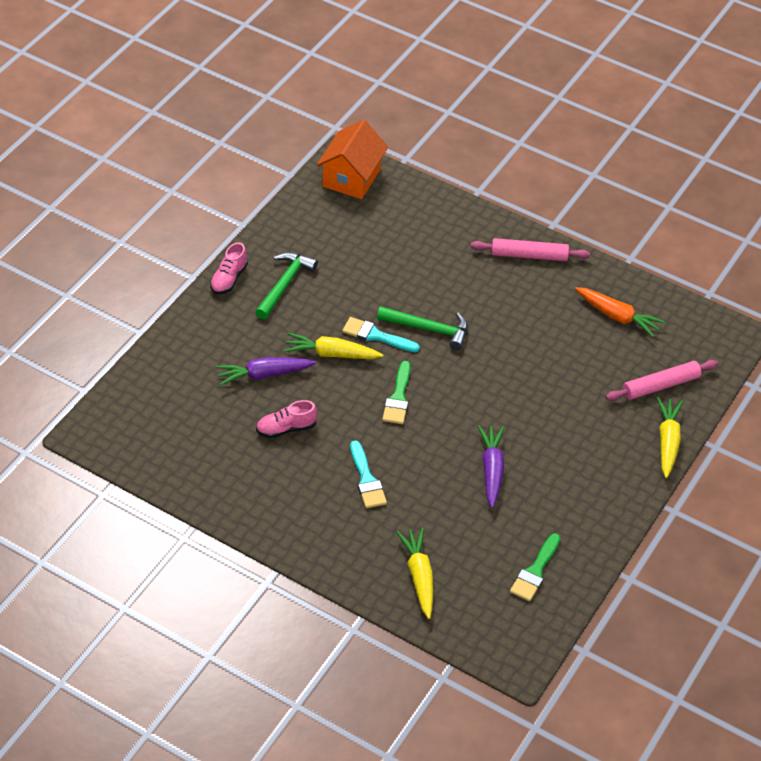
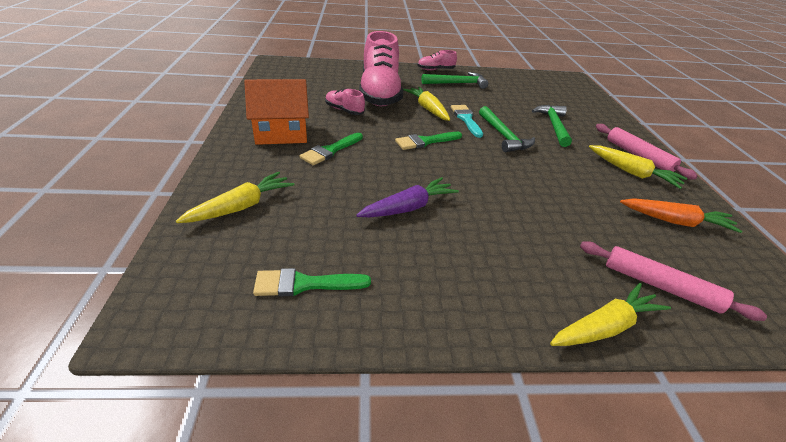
camera: 55 degrees right, 10 degrees down
(263, 375) = (380, 94): purple carrot -> pink shoe
(351, 177) = (565, 82): orange house -> orange house (281, 133)
(366, 479) = (330, 150): turquoise brush -> green brush
(437, 273) = (554, 126): none -> green hammer
(548, 284) = (632, 173): none -> yellow carrot
(617, 316) = (675, 221): orange carrot -> orange carrot turned 75 degrees counterclockwise

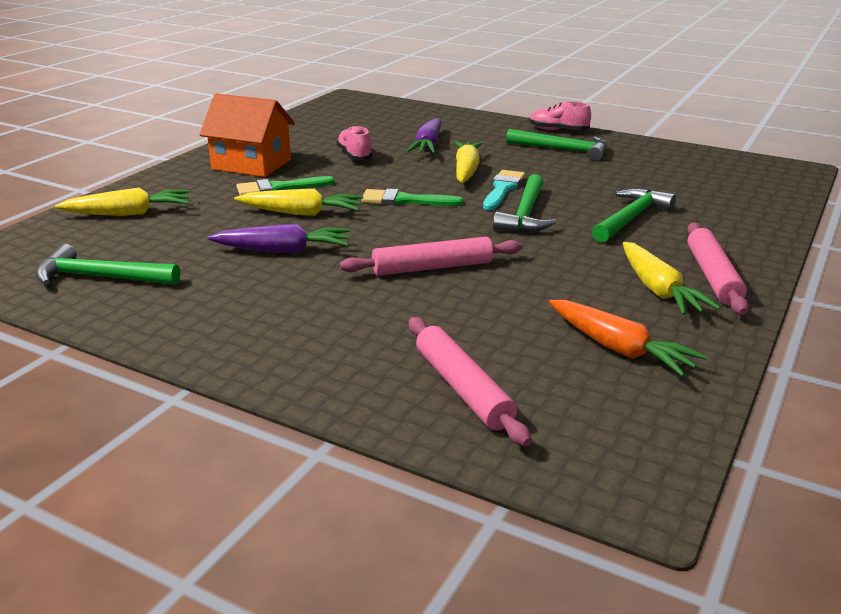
camera: 35 degrees right, 10 degrees down
(305, 284) = (100, 277): green brush -> green hammer
(380, 94) = (428, 146): pink shoe -> purple carrot
(513, 192) = (432, 267): none -> pink rolling pin
(605, 326) = (327, 391): yellow carrot -> yellow carrot (301, 213)

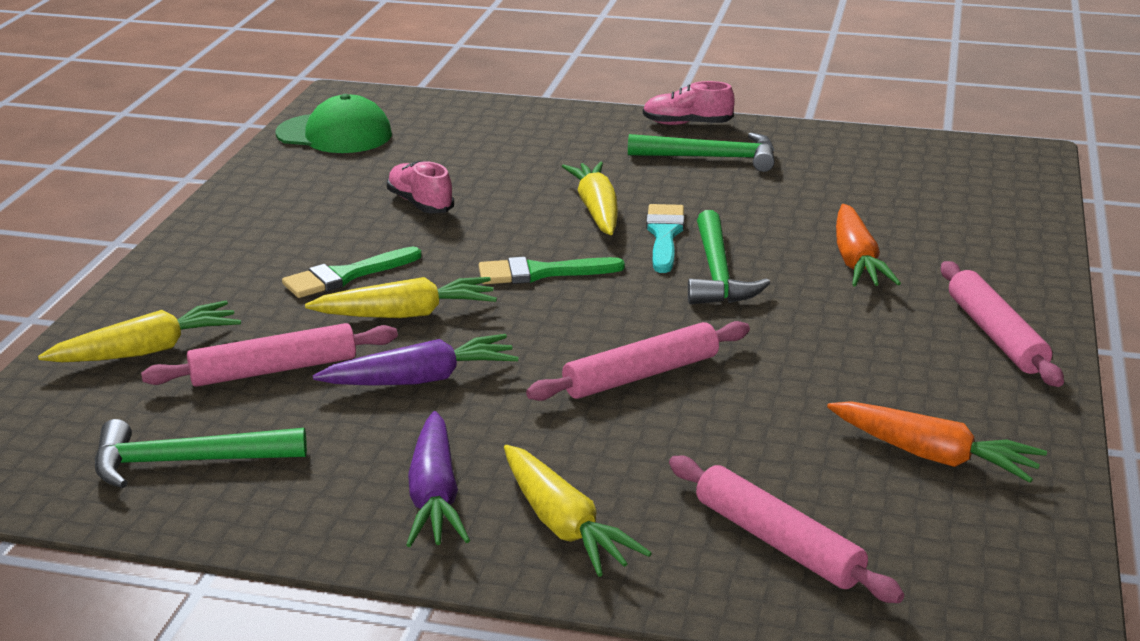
camera: 15 degrees left, 0 degrees up
(195, 233) = (273, 370): none -> pink rolling pin
(251, 164) = (275, 239): orange house -> none
(329, 115) = (334, 134): none -> green cap
(428, 146) = (517, 173): purple carrot -> purple carrot (435, 496)
(631, 218) = (856, 261): green hammer -> orange carrot
(658, 290) = (941, 365): yellow carrot -> yellow carrot (564, 525)

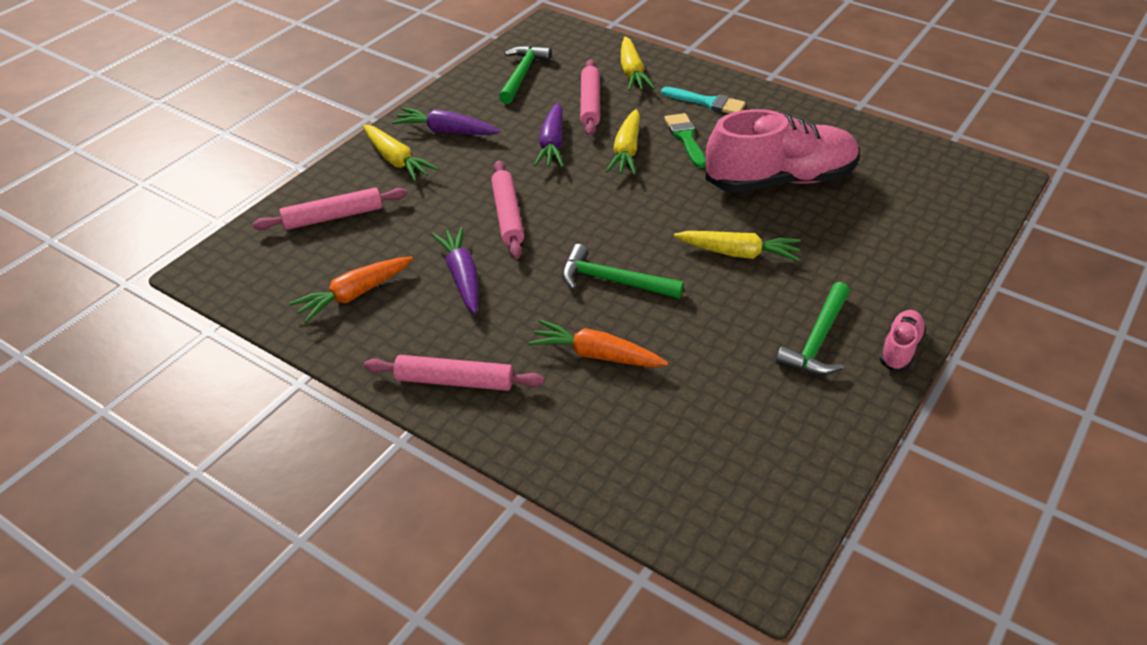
camera: 110 degrees right, 15 degrees up
(334, 134) = (920, 164): green cap -> none
(420, 204) = (780, 180): pink shoe -> pink shoe, size x2.26
(541, 273) = (653, 208): green brush -> none
(564, 525) = (396, 160): yellow carrot -> yellow carrot turned 120 degrees counterclockwise
(664, 235) = (682, 273): turquoise brush -> turquoise brush (707, 102)
(809, 378) = (461, 276): none -> purple carrot

